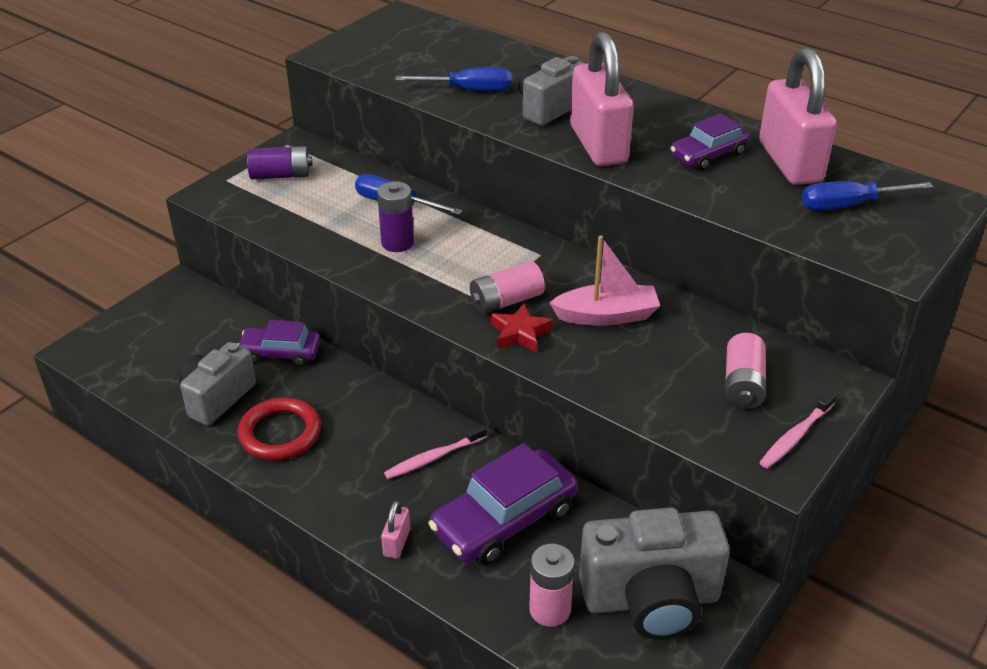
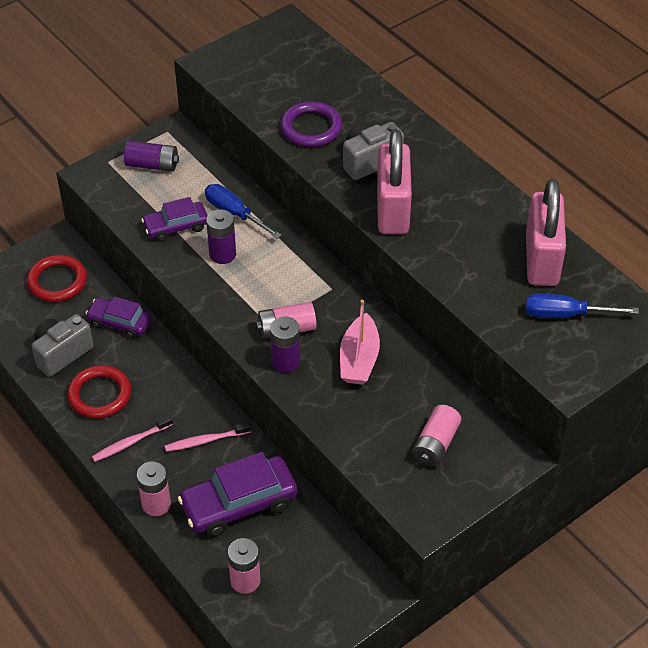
camera: 15 degrees right, 10 degrees up
(189, 325) = (57, 281): none -> red ring
(397, 542) = (156, 504): pink padlock -> pink battery
(468, 90) = (311, 128): blue screwdriver -> purple ring
(520, 333) = (285, 362): red star -> purple battery
(606, 316) = (359, 359): pink boat -> pink boat turned 90 degrees clockwise
(651, 600) = (319, 590): grey camera -> none
(708, 155) = (477, 238): purple car -> purple car (176, 226)
(795, 436) = (453, 497): pink toothbrush -> pink toothbrush (130, 442)

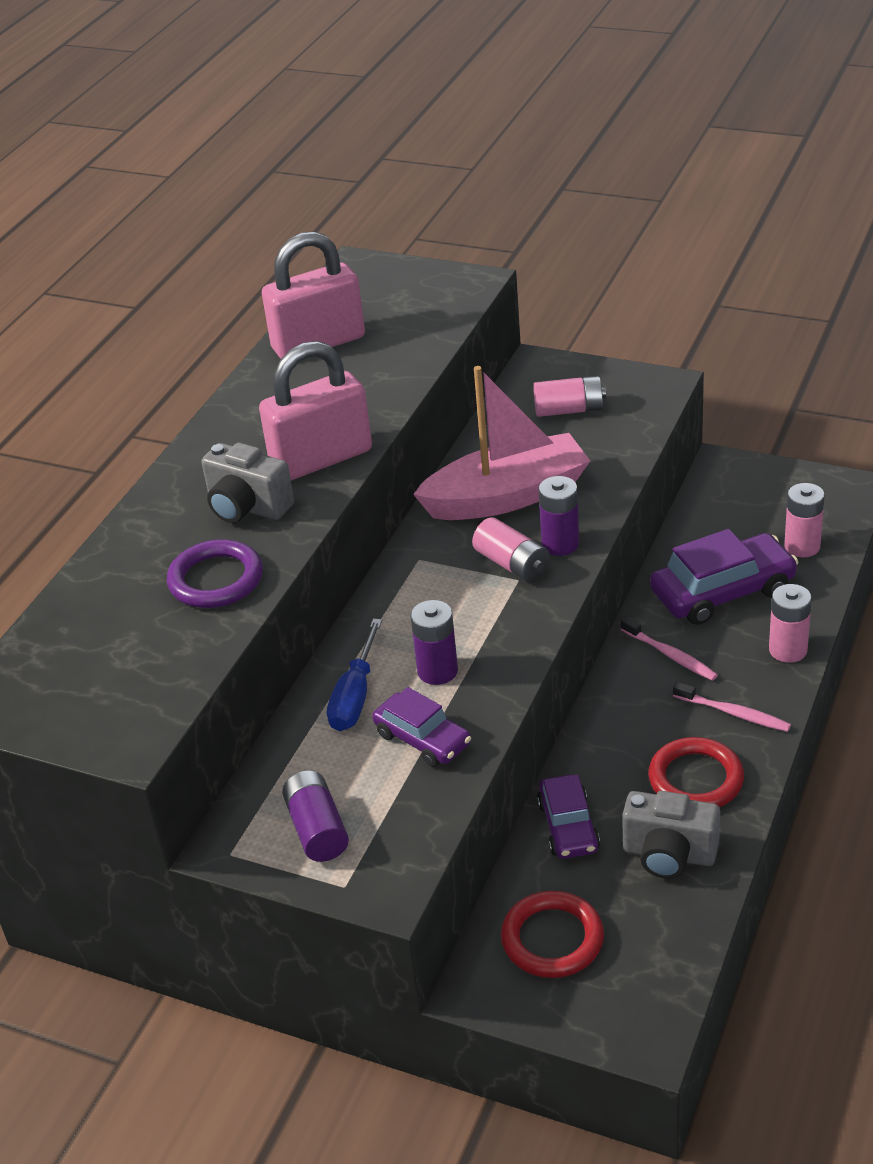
camera: 115 degrees left, 10 degrees down
(239, 504) = (722, 592): purple car -> purple car turned 60 degrees counterclockwise
(359, 359) = (507, 497): pink boat -> pink boat, size x1.60
(566, 314) = (386, 307): blue screwdriver -> none

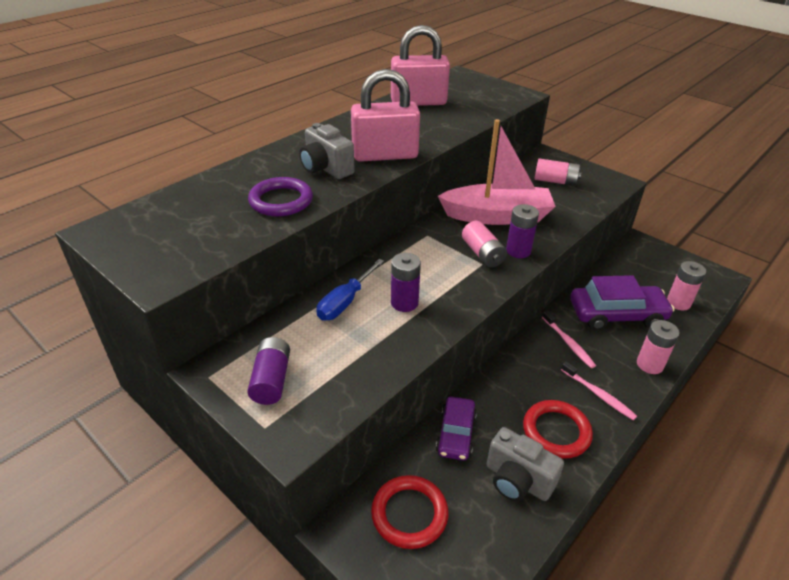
camera: 15 degrees right, 0 degrees up
(423, 739) = (372, 343): purple car -> none

